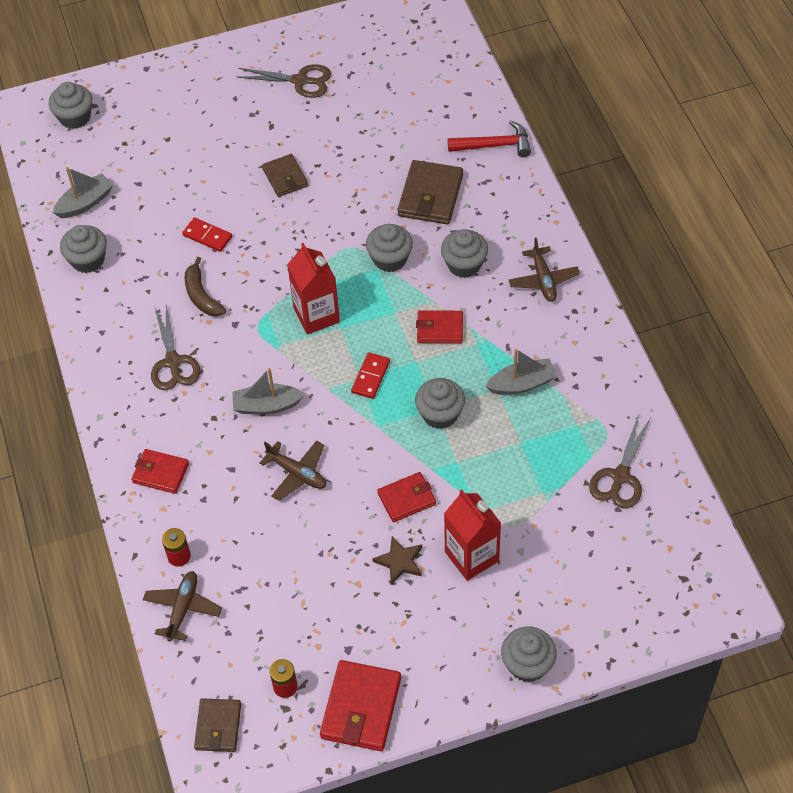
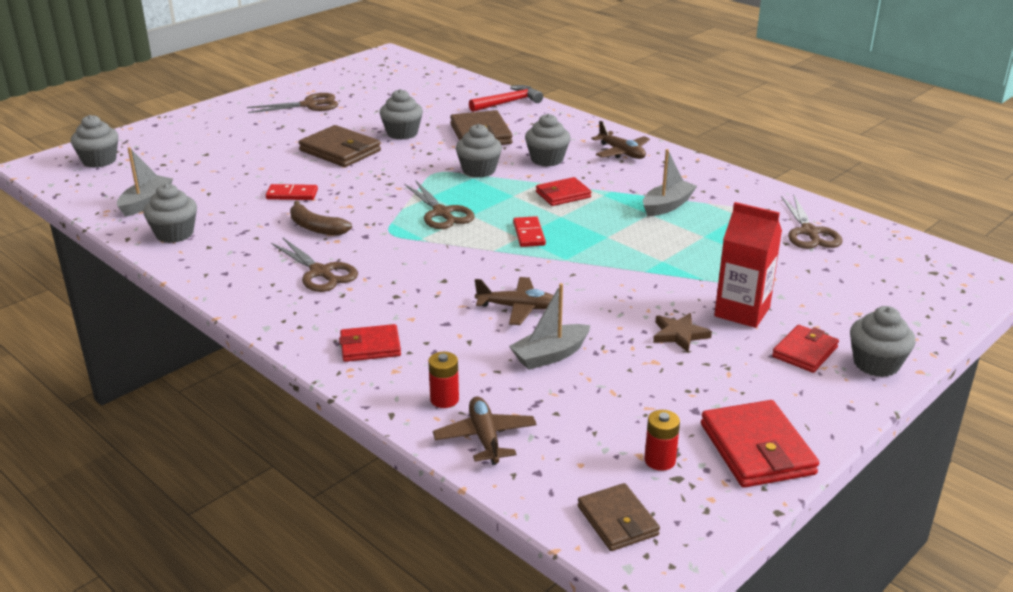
camera: 30 degrees left, 25 degrees down
(267, 405) = (444, 275): grey boat -> grey boat (550, 355)
(285, 177) = (340, 151): brown wallet -> brown wallet, size x1.57
(316, 315) = (442, 213): red carton -> brown scissors
(406, 499) = (641, 294): red wallet -> red wallet (804, 352)
(440, 414) = (615, 238): grey cupcake -> grey cupcake (402, 133)

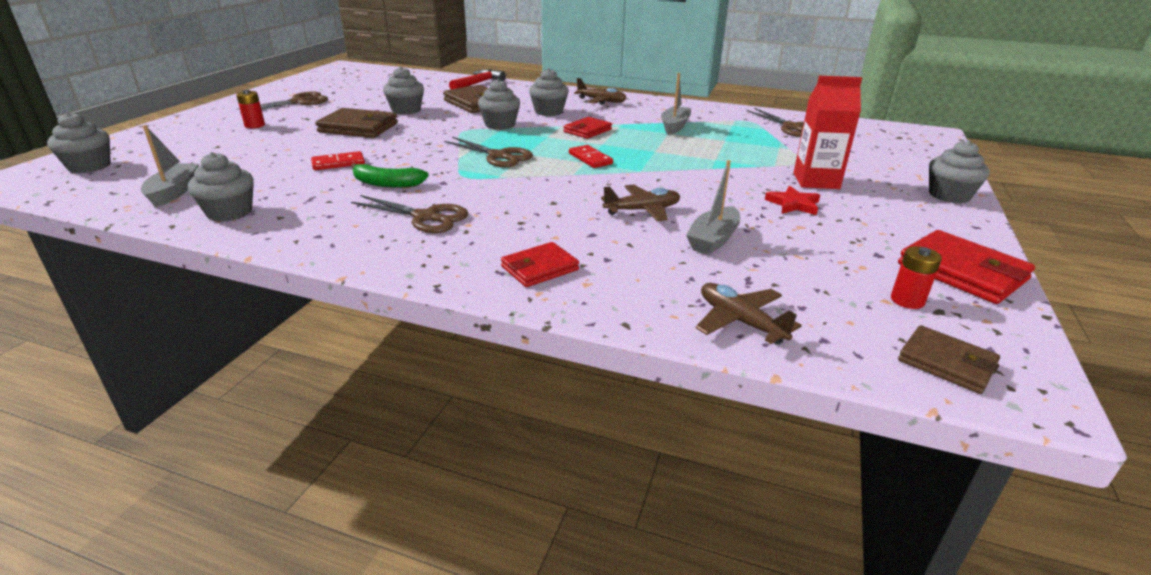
camera: 25 degrees left, 0 degrees up
(316, 227) = (387, 184): brown banana -> green banana
(444, 399) = (663, 297): red battery -> red battery (255, 125)
(679, 335) = (793, 204): brown star -> red star
(804, 352) = (894, 198): red wallet -> none

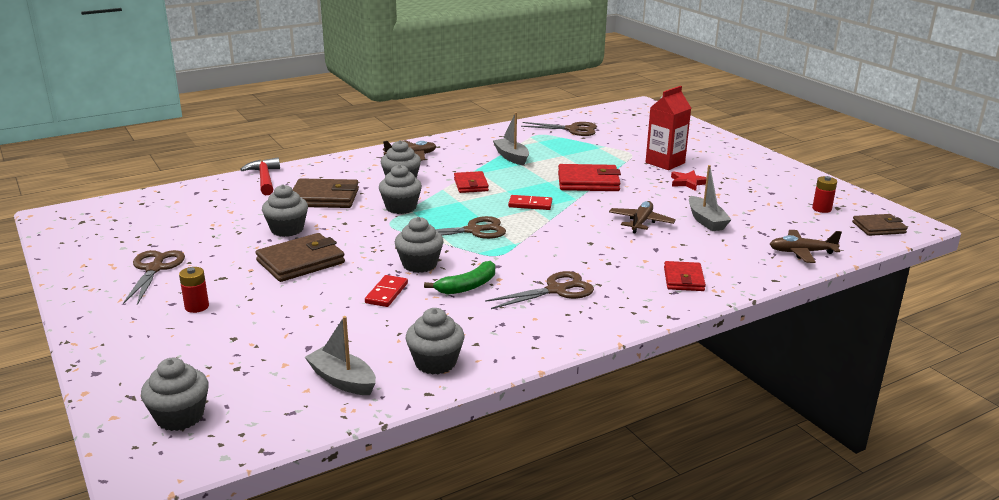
camera: 50 degrees left, 5 degrees down
(949, 195) = (728, 145): grey cupcake -> grey cupcake (419, 264)
(962, 272) = (809, 185): red wallet -> red wallet (588, 182)

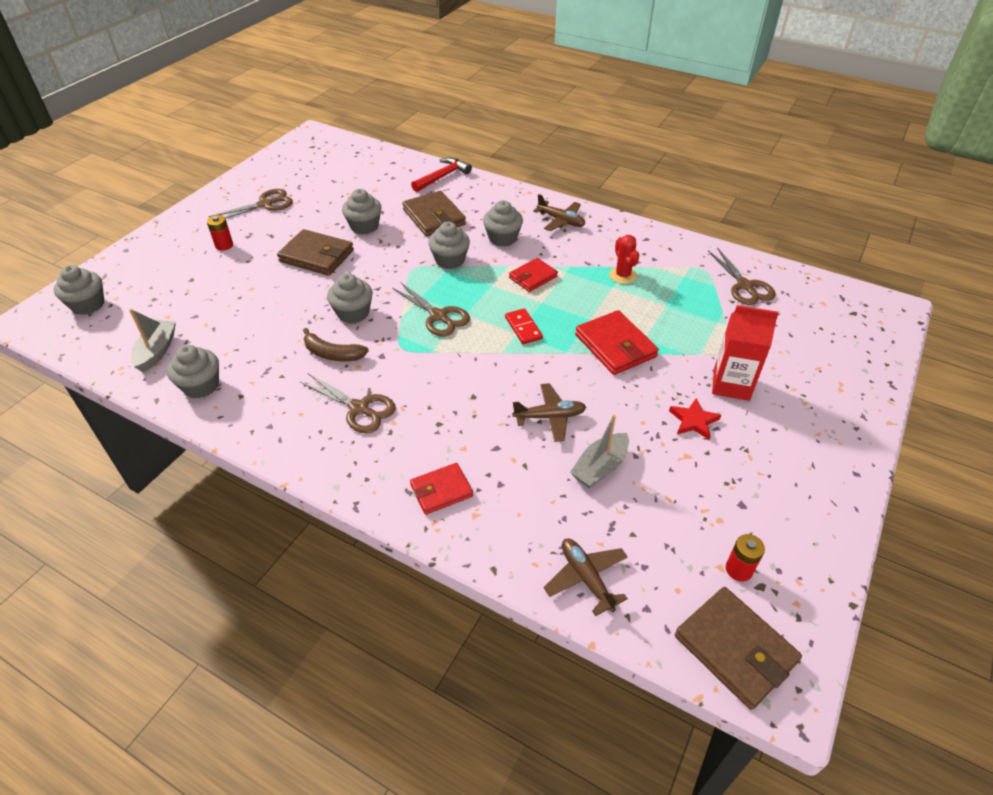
camera: 60 degrees right, 20 degrees up
(386, 293) = (294, 317): red domino -> none
(467, 286) = (332, 354): green banana -> brown banana
(511, 157) = (623, 275): grey boat -> red cactus
(878, 228) = (735, 649): brown wallet -> brown wallet, size x1.57

